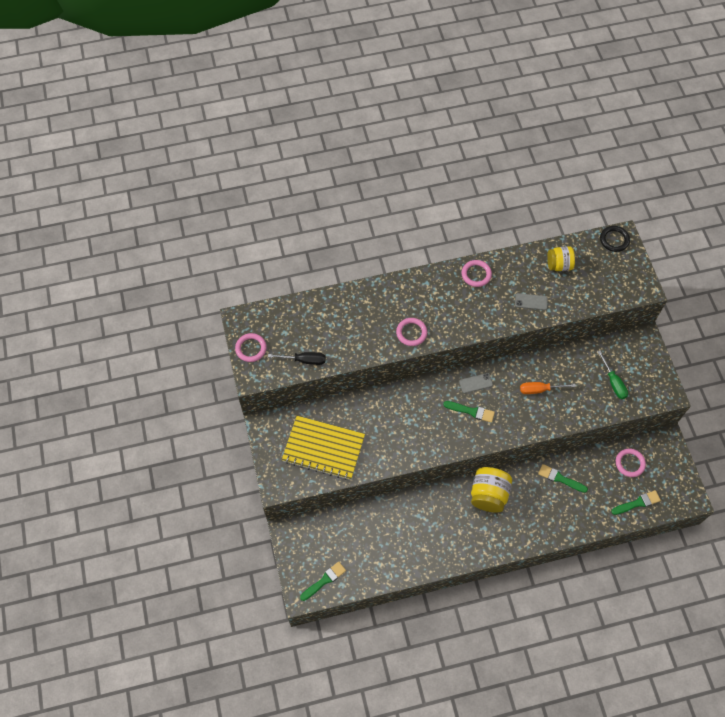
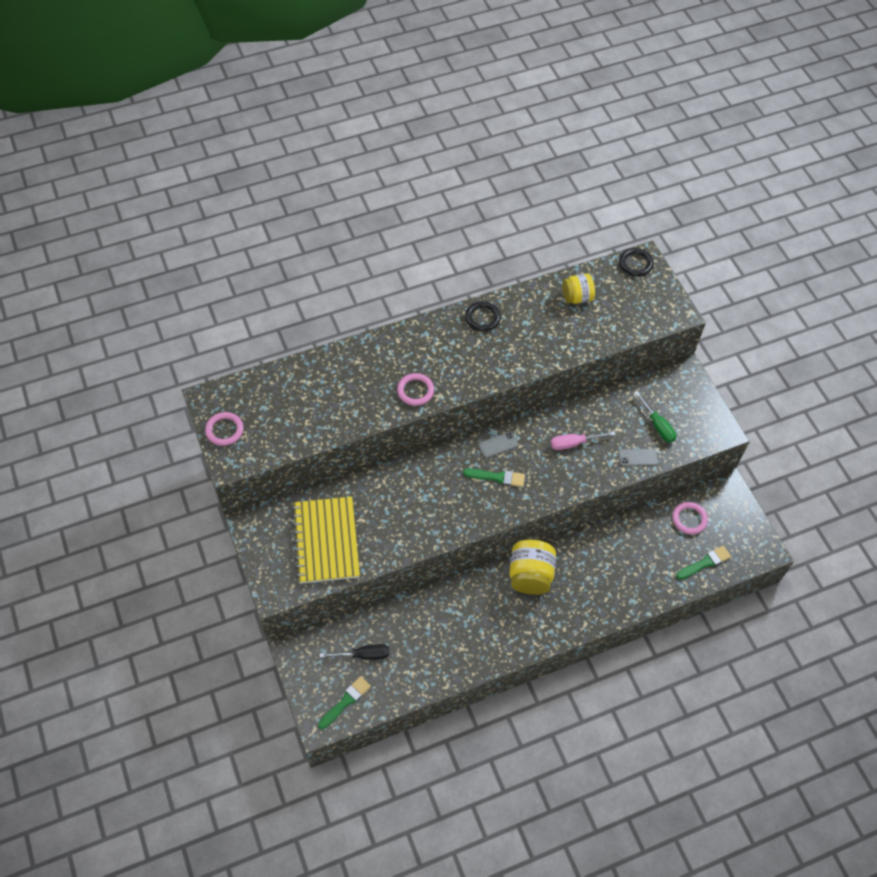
camera: 10 degrees left, 5 degrees down
(304, 360) = (291, 436): black screwdriver -> black screwdriver (363, 655)
(323, 448) = (326, 541): yellow notebook -> yellow notebook turned 75 degrees clockwise
(476, 274) = (482, 318): pink ring -> black ring
(531, 301) = (550, 341): grey phone -> grey phone (638, 457)
(539, 389) = (574, 443): orange screwdriver -> pink screwdriver
(560, 478) = (611, 546): green brush -> none

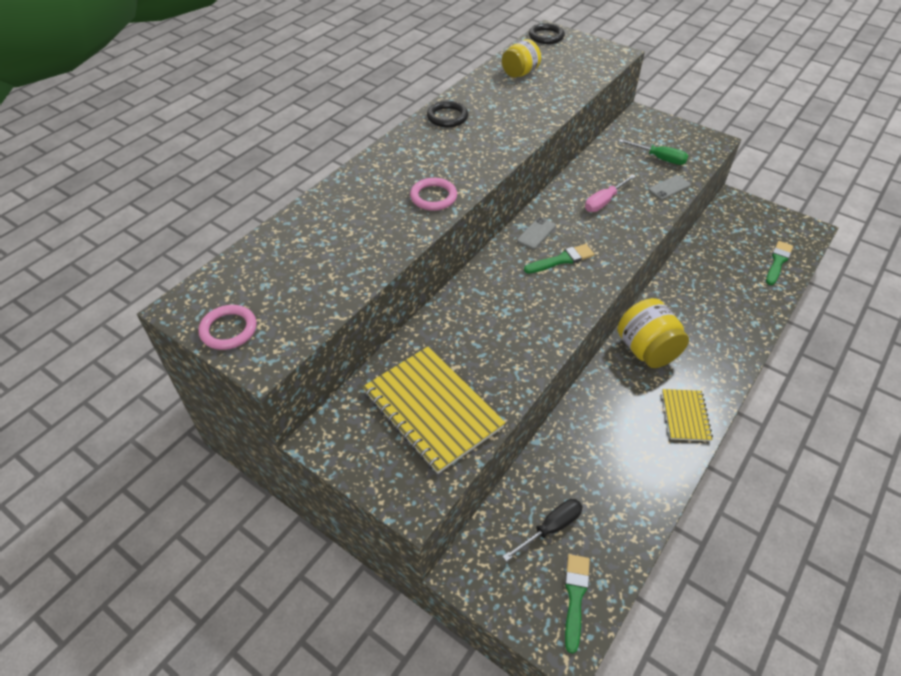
camera: 30 degrees left, 10 degrees down
(513, 637) = (685, 416): none -> yellow notebook
(689, 519) = (730, 236): pink ring -> none

